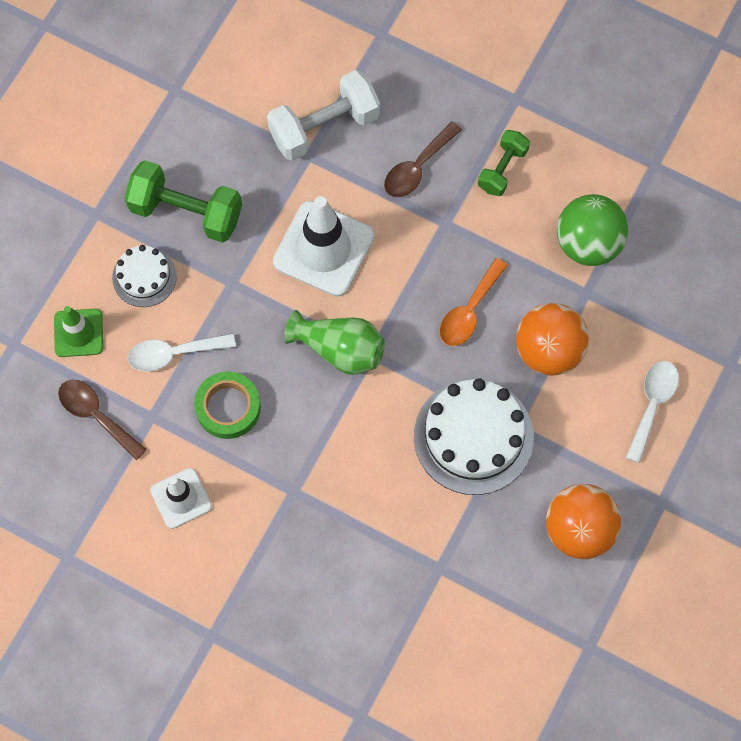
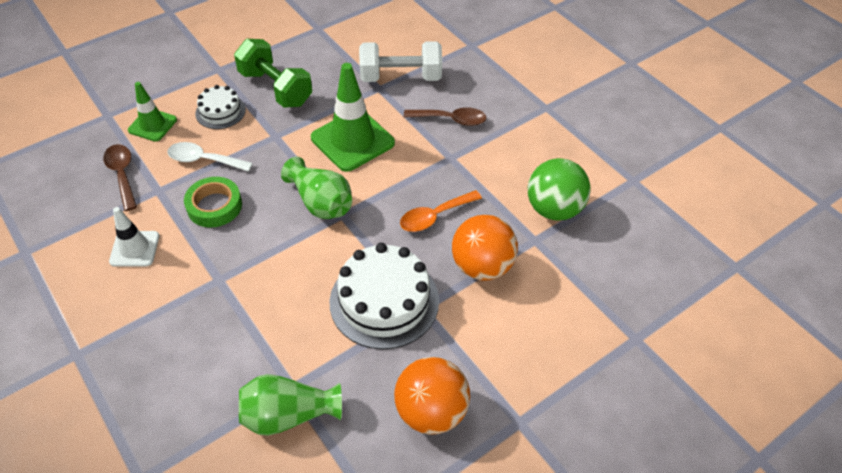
camera: 25 degrees right, 20 degrees down
(323, 249) = (352, 140): white traffic cone -> green traffic cone
(417, 167) = (450, 120): brown spoon -> brown spoon turned 150 degrees counterclockwise
(453, 596) = (288, 415): none -> green vase
(502, 169) = (512, 142): green dumbbell -> none
(652, 405) = (549, 341): white spoon -> none

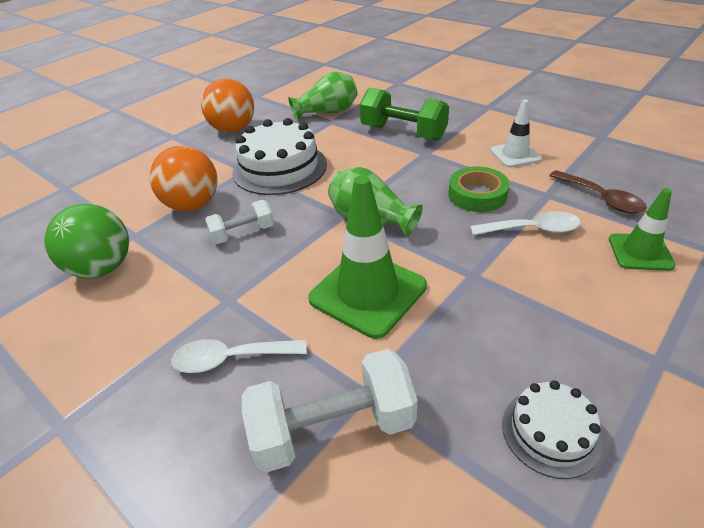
camera: 170 degrees right, 10 degrees down
(220, 111) = (576, 290): white cake -> white cake (551, 432)
(275, 88) = (533, 347): green dumbbell -> green dumbbell (403, 133)
(434, 216) = (243, 233): orange spoon -> white dumbbell
(450, 120) = (231, 359): brown spoon -> white spoon

